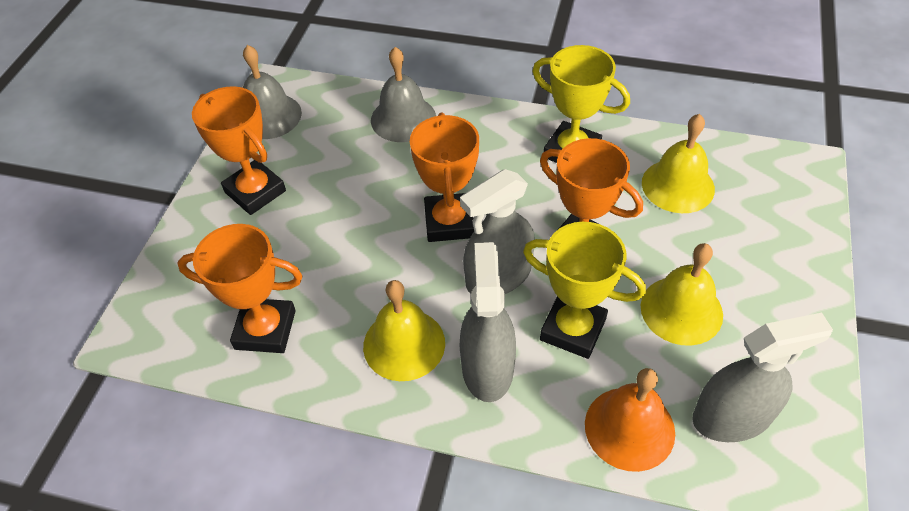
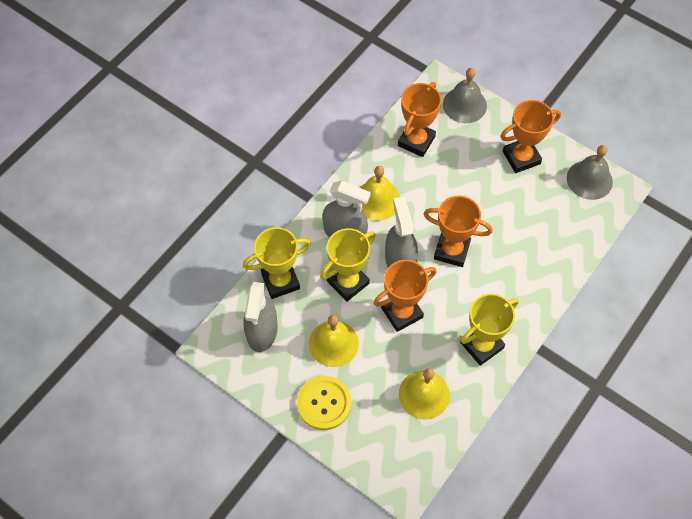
camera: 110 degrees right, 10 degrees up
(403, 118) = (555, 256): grey bell -> grey bell (464, 105)
(629, 428) = (280, 281): orange bell -> yellow trophy
(775, 287) = (324, 403): none -> yellow button

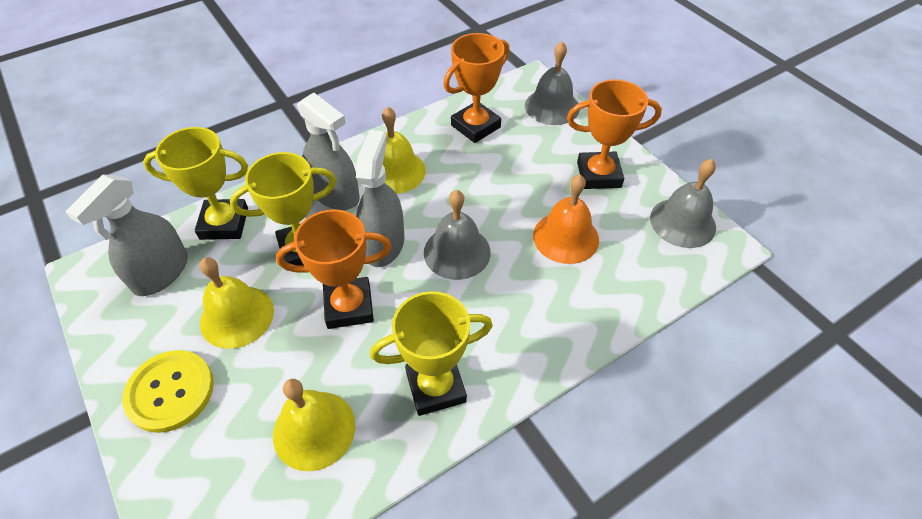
camera: 20 degrees right, 10 degrees down
(451, 250) = (457, 252): orange trophy -> grey bell
(518, 216) = (565, 237): none -> orange bell

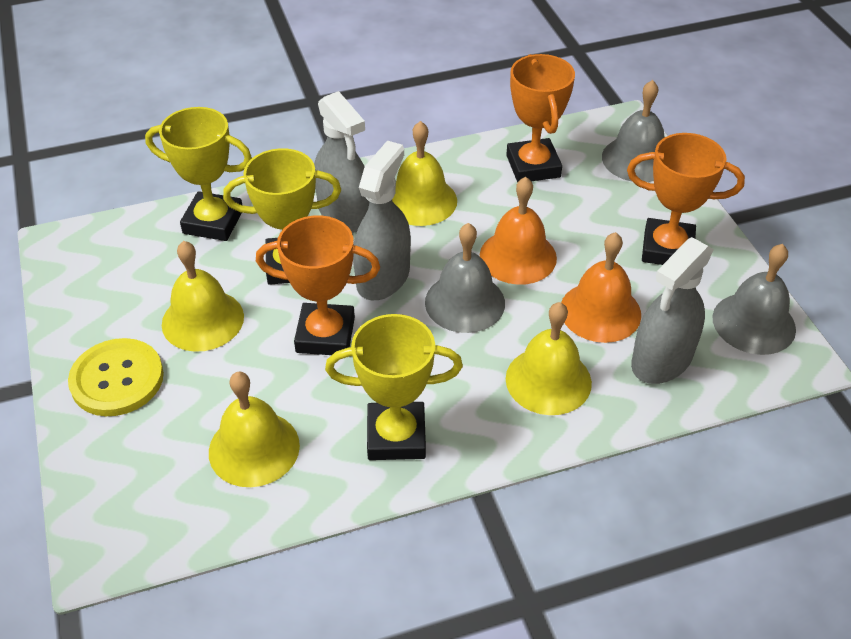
camera: 15 degrees right, 5 degrees down
(161, 273) = (134, 260): grey spray bottle -> grey spray bottle (662, 360)
(475, 126) = (533, 166): orange trophy -> orange trophy turned 75 degrees counterclockwise
(487, 203) = (518, 256): none -> orange bell
(544, 306) = (548, 380): none -> yellow bell

